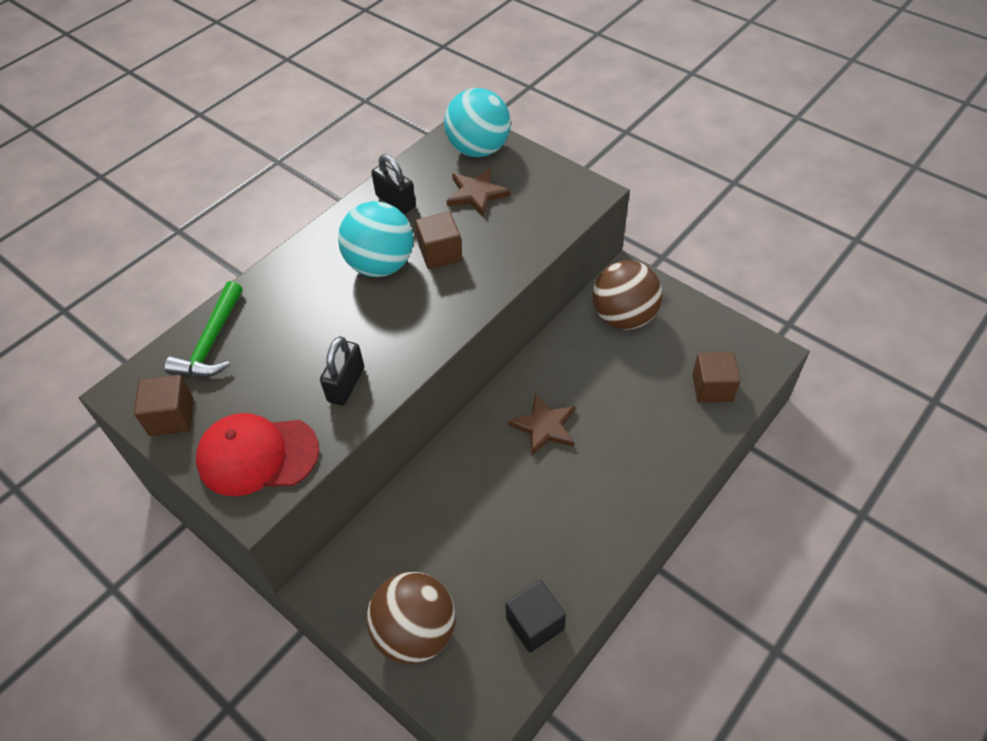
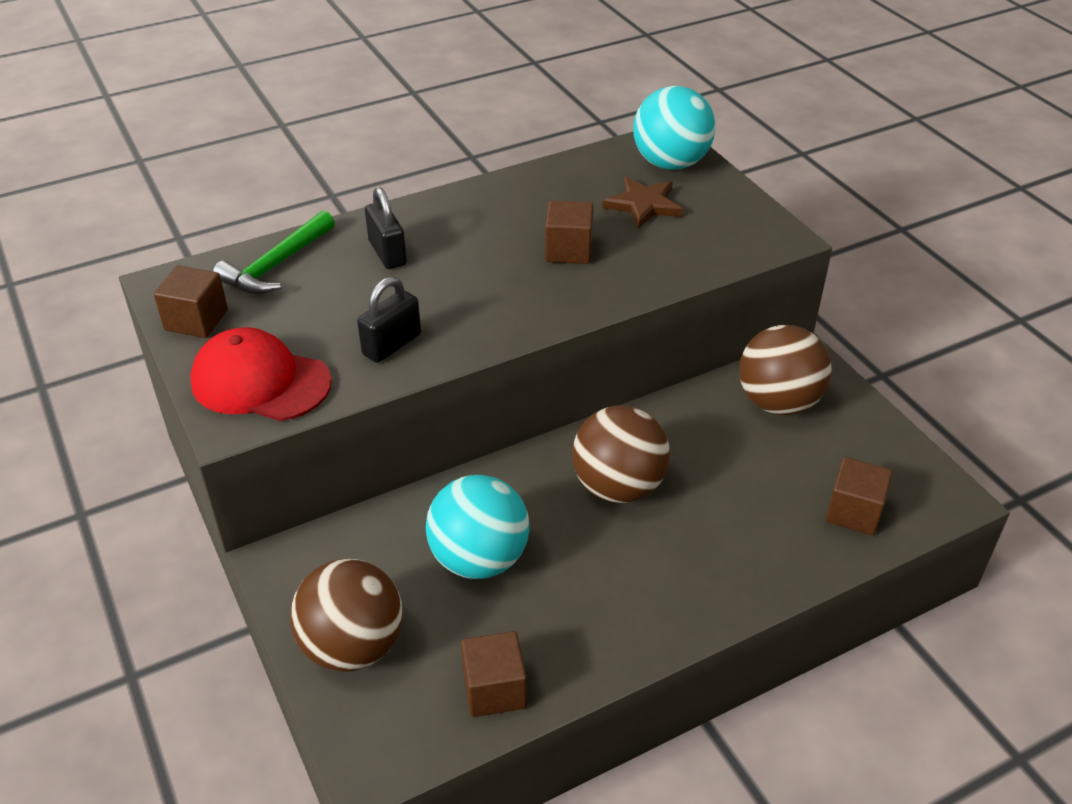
camera: 20 degrees right, 10 degrees down
(381, 265) = (495, 244): turquoise ball -> turquoise ball (479, 559)
(395, 201) = (547, 189): black padlock -> black padlock (387, 253)
(535, 624) = (494, 689): black cube -> brown cube
(544, 426) = (618, 486): brown star -> brown ball

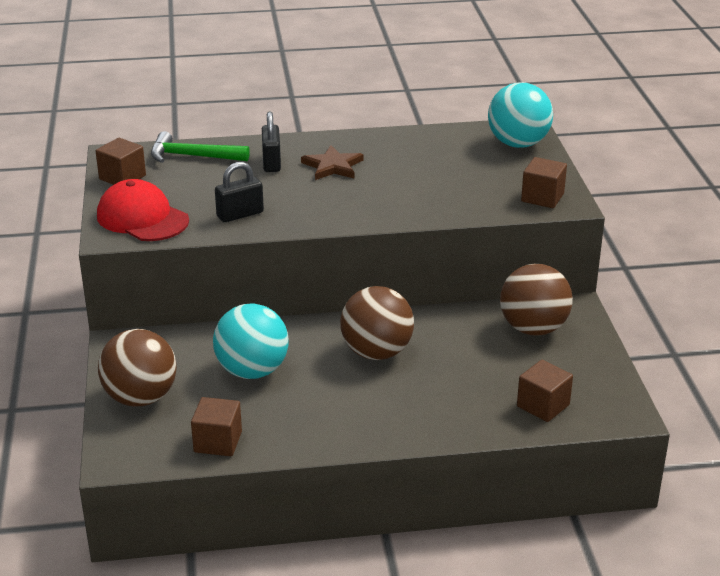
camera: 20 degrees right, 10 degrees down
(276, 265) = (193, 156): green hammer -> green hammer turned 45 degrees clockwise
(568, 250) = (400, 183): brown cube -> brown cube (542, 197)
(643, 205) = (477, 166): brown star -> brown star (333, 166)

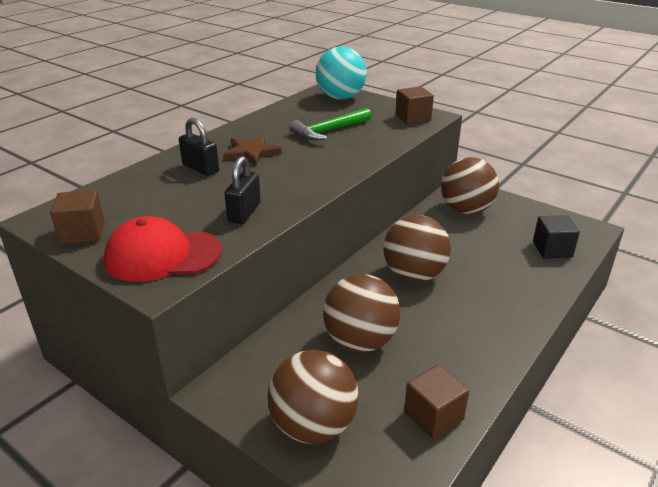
camera: 45 degrees left, 0 degrees up
(193, 156) = (123, 190): green hammer -> green hammer (329, 131)
(252, 371) = (360, 341): turquoise ball -> brown ball
(543, 405) = (552, 249): brown cube -> black cube

